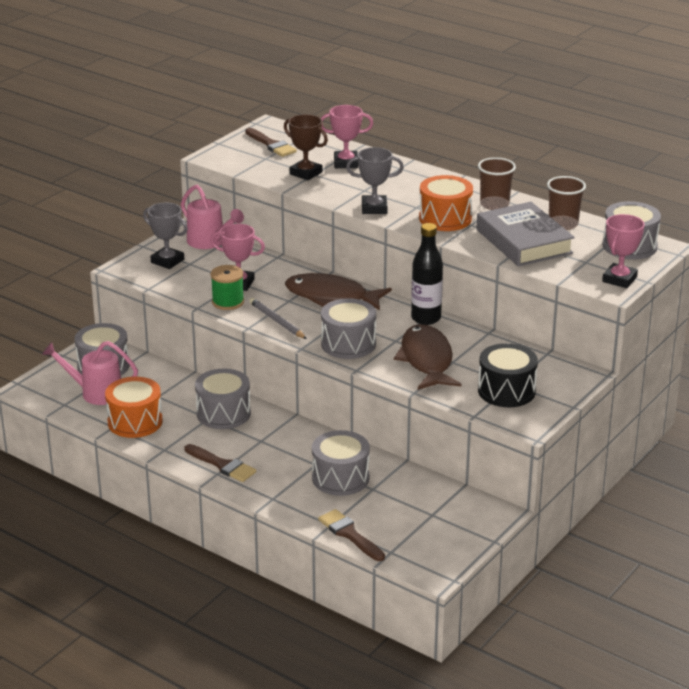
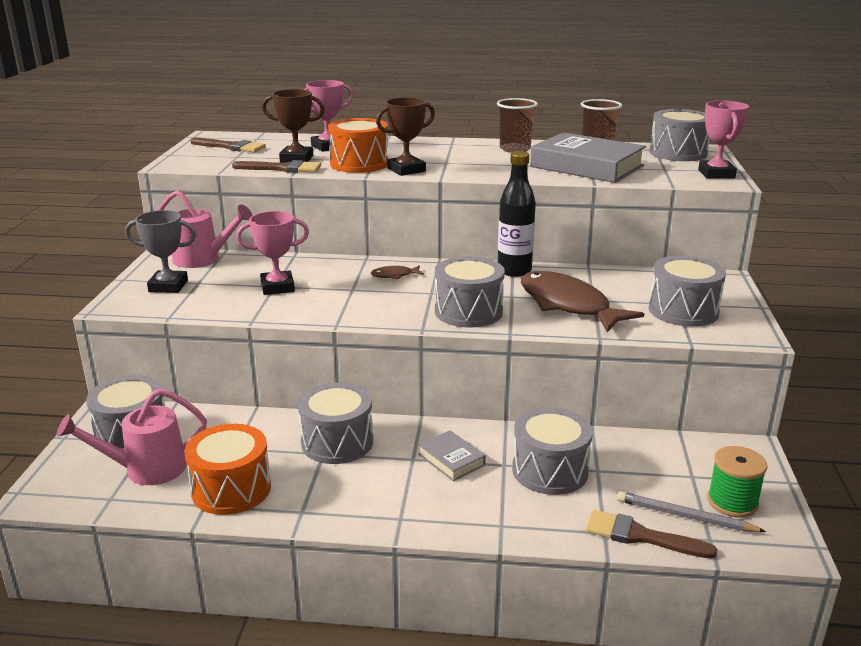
camera: 30 degrees left, 5 degrees down
(222, 465) = (397, 505): brown brush -> brown brush (282, 168)
(228, 302) = (284, 307): green spool -> green spool (732, 502)
(277, 321) = (363, 310): grey pencil -> grey pencil (685, 516)
(284, 449) = (451, 459): none -> grey book
(331, 296) = (394, 275): brown fish -> brown fish, size x0.42
(374, 208) = (406, 170): grey trophy -> brown trophy
(445, 218) = (487, 165): orange drum -> orange drum (359, 164)
(506, 391) = (683, 311): black drum -> grey drum

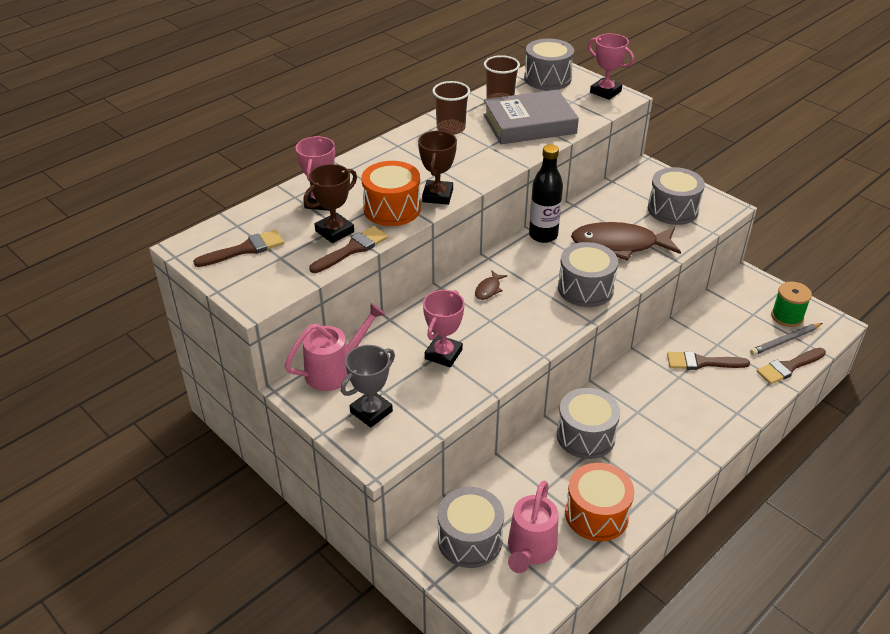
camera: 50 degrees left, 15 degrees up
(451, 459) = (654, 395): grey book -> none
(550, 470) = (702, 362): grey drum -> brown brush

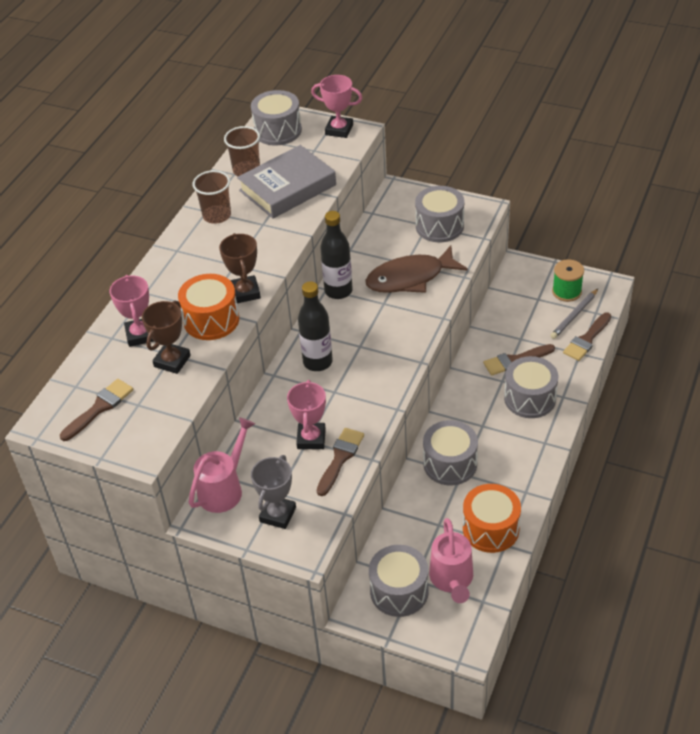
camera: 20 degrees left, 5 degrees up
(352, 249) = (199, 373): brown brush -> brown brush (340, 458)
(488, 289) = (317, 362): brown fish -> black bottle
(585, 288) = (401, 332): grey drum -> grey drum (530, 398)

